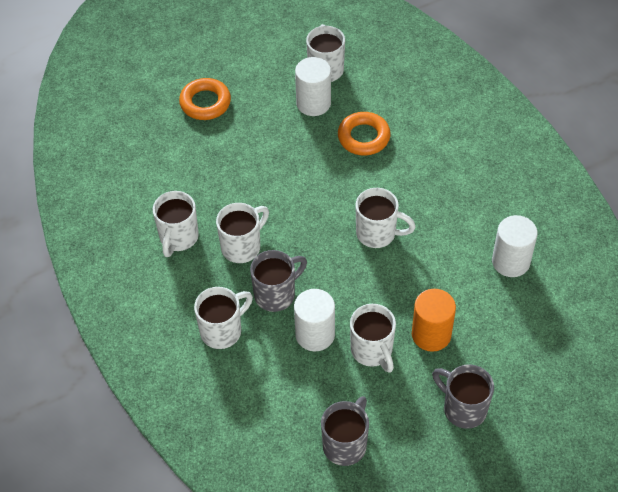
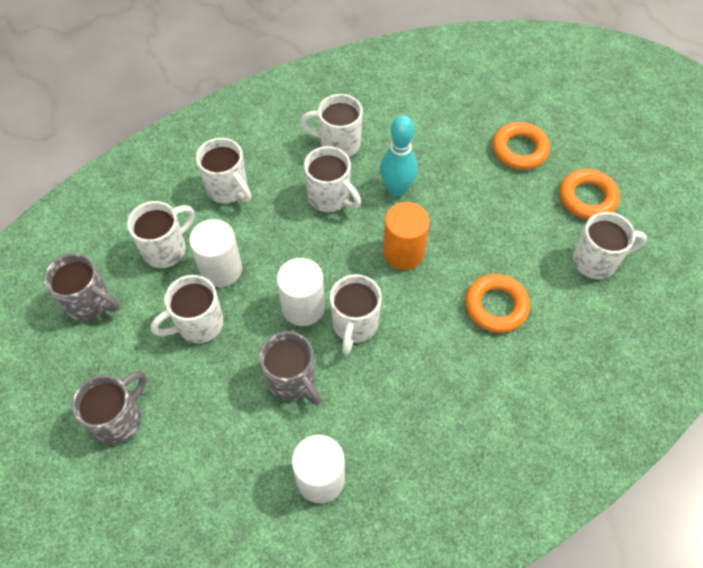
camera: 85 degrees right, 5 degrees up
(238, 195) = (397, 189): none -> turquoise bowling pin
(263, 65) = (587, 198): none -> orange ring
(276, 294) = (271, 231): grey mug -> grey mug (292, 381)
(288, 382) = (166, 249): none -> white mug
(313, 103) = (539, 251): white cylinder -> white cylinder (303, 307)
(431, 334) = (217, 385): orange cylinder -> orange cylinder (403, 252)

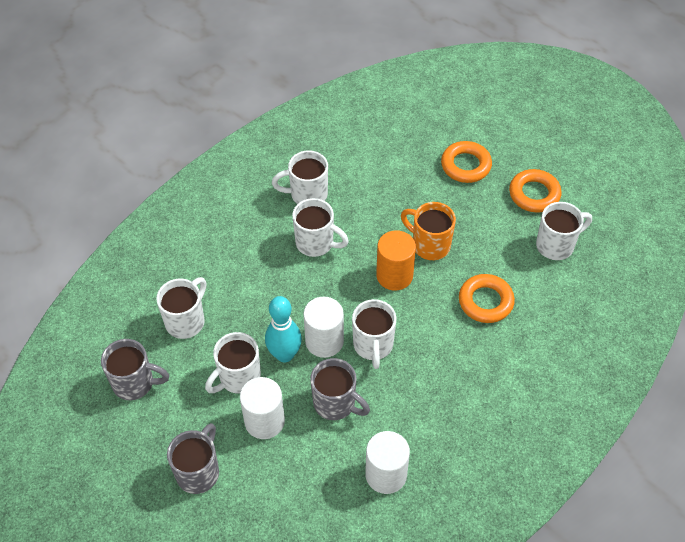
camera: 15 degrees left, 5 degrees down
(221, 269) = (241, 327): white cylinder -> white cylinder (264, 421)
(228, 189) = (223, 256): white mug -> none
(397, 189) = (371, 222): turquoise bowling pin -> turquoise bowling pin (284, 354)
(452, 228) = (429, 245): none -> orange mug

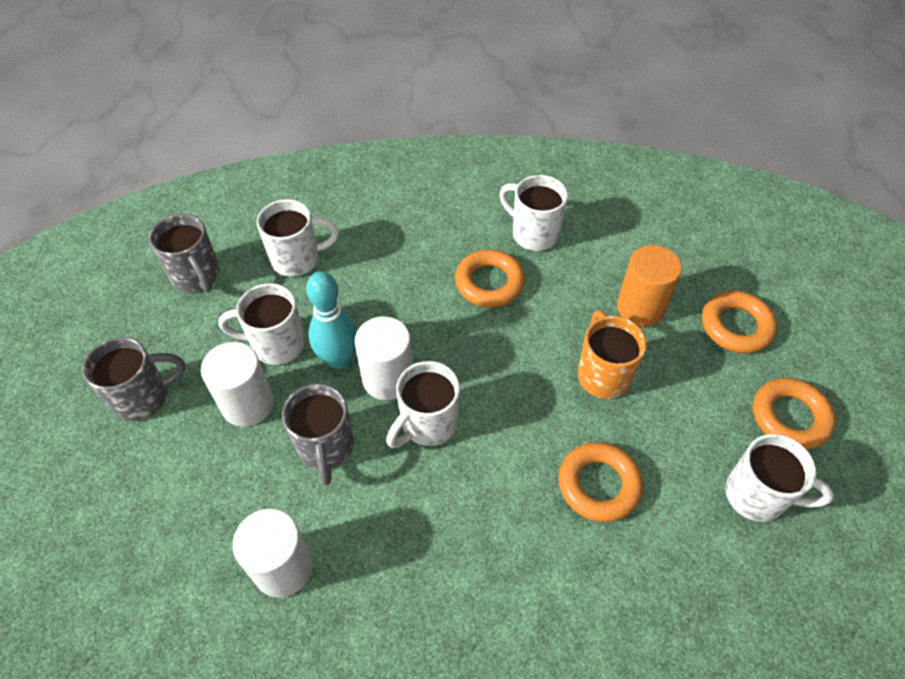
camera: 45 degrees right, 0 degrees up
(316, 243) = (489, 283): white mug -> orange ring
(394, 275) = (530, 374): orange cylinder -> orange cylinder (640, 307)

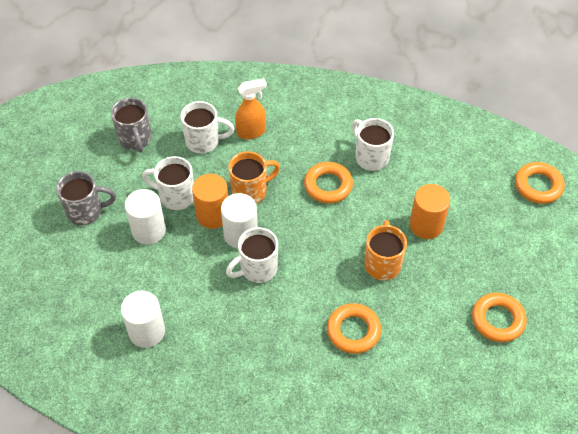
camera: 15 degrees right, 0 degrees up
(326, 448) = (190, 269): grey mug -> none
(339, 359) = (213, 215): turquoise bowling pin -> orange cylinder
(361, 233) = (251, 132): none -> orange spray bottle
(384, 313) = (251, 191): none -> orange mug
(736, 326) = (488, 253): orange ring -> orange ring (538, 186)
(757, 496) = (453, 362): white mug -> none

